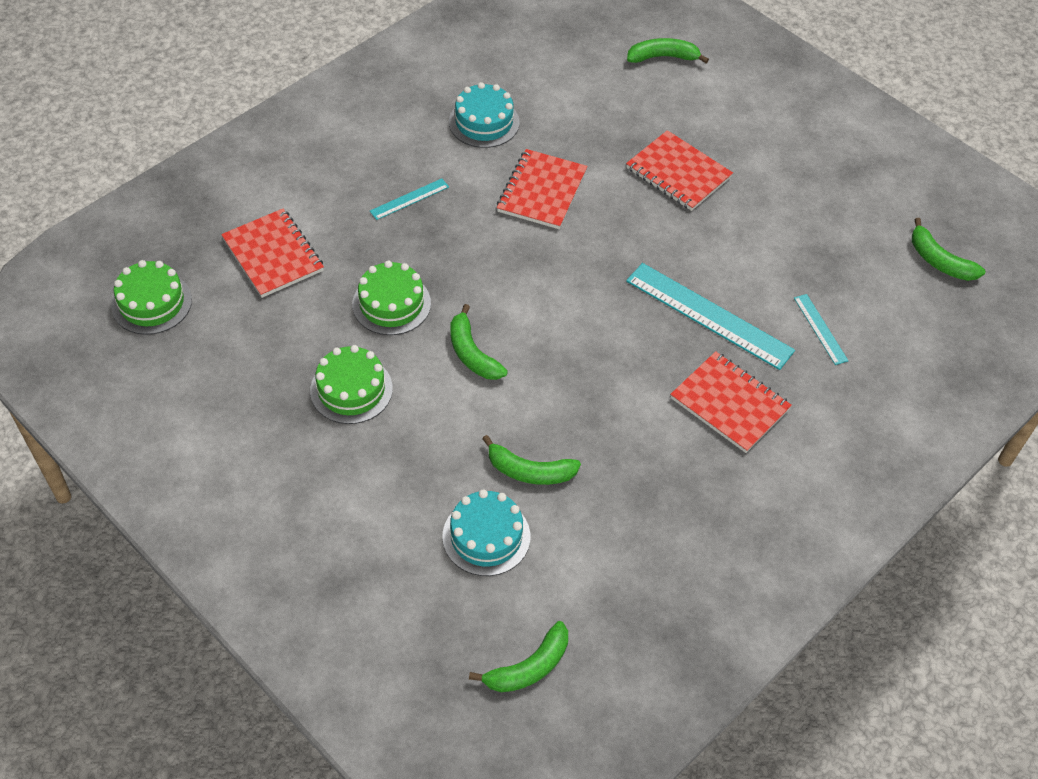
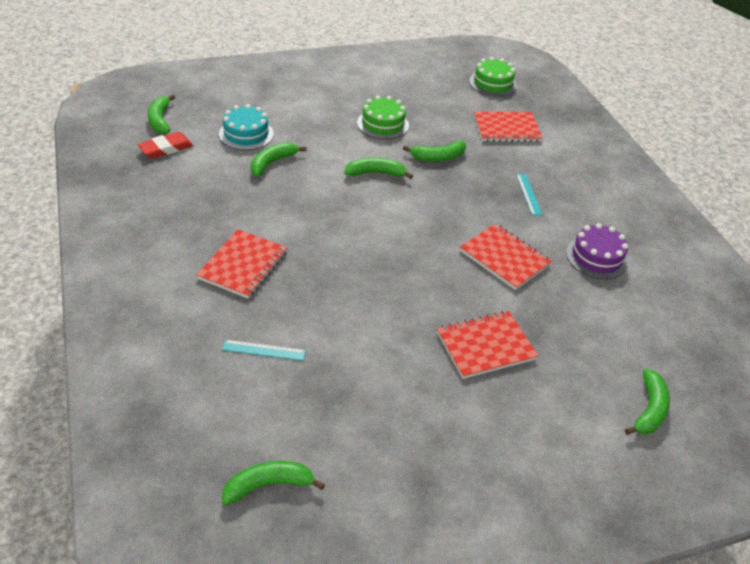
camera: 115 degrees right, 10 degrees down
(391, 304) = (438, 157): green cake -> green banana
(484, 122) = (596, 257): turquoise cake -> purple cake
(588, 614) = (166, 148): none -> red eraser
(709, 315) = (325, 292): turquoise ruler -> none
(729, 404) = (243, 265): red notebook -> red notebook turned 45 degrees counterclockwise

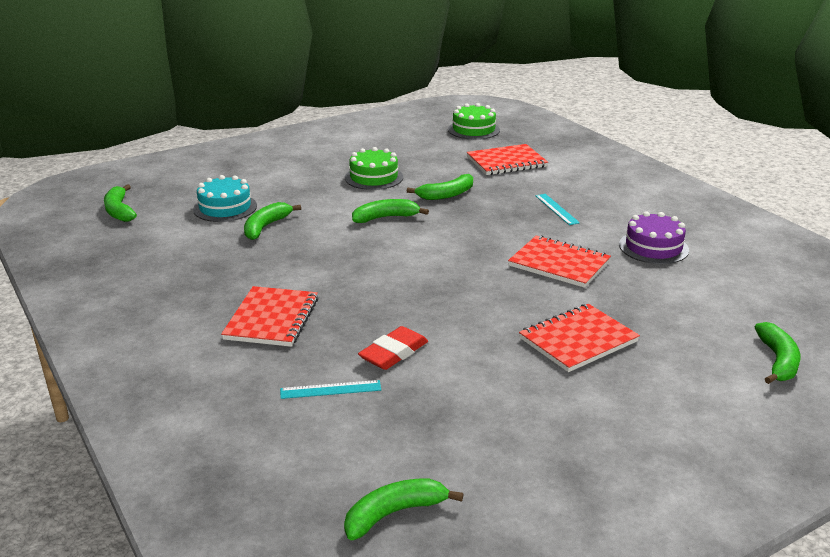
camera: 10 degrees left, 15 degrees down
(166, 148) = (136, 233): red eraser -> red eraser (393, 353)

